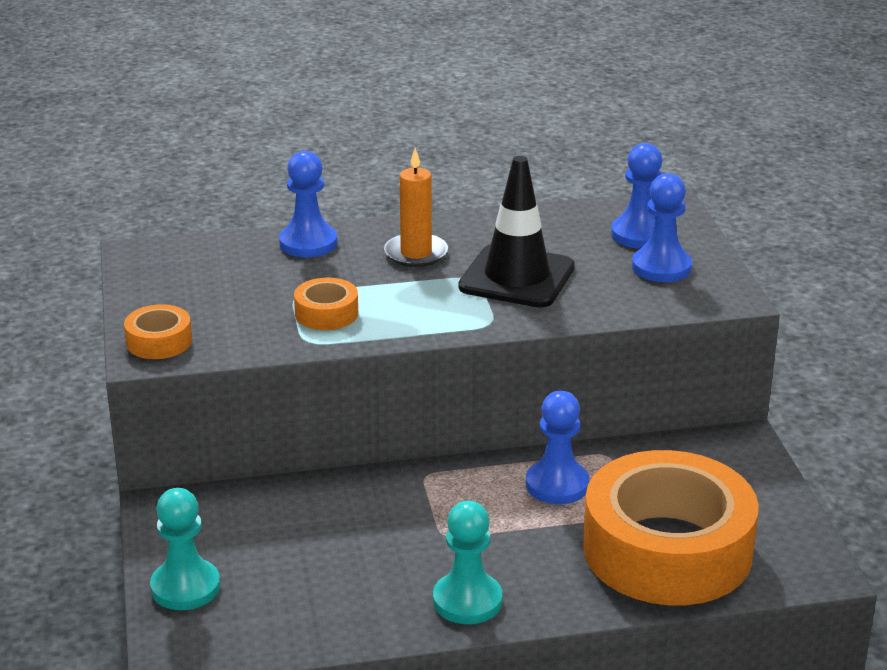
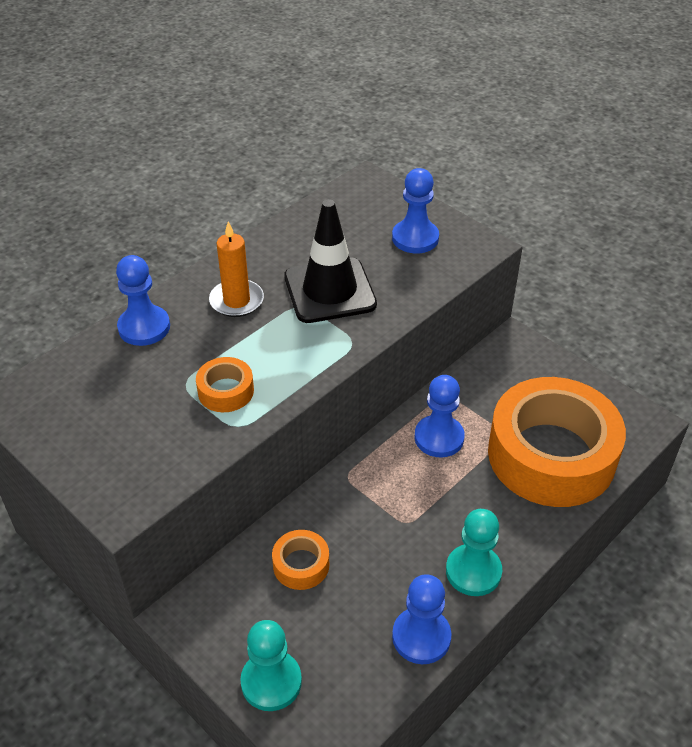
camera: 35 degrees left, 15 degrees up
(159, 341) = (118, 487): orange tape -> orange tape (301, 565)
(639, 234) = (373, 215): blue pawn -> blue pawn (421, 637)

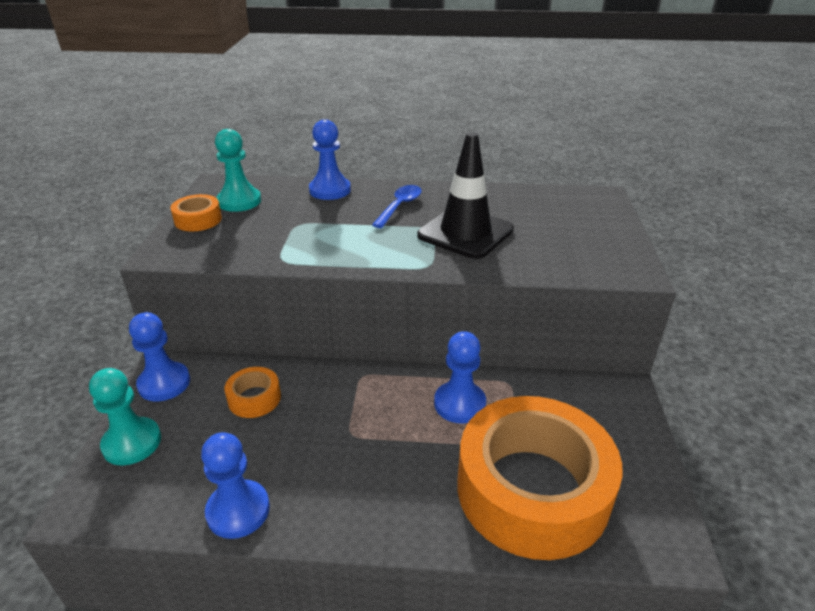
camera: 50 degrees right, 10 degrees down
(226, 391) = (310, 240): orange tape -> orange tape (198, 220)
(236, 301) = (400, 206): orange candle -> blue spoon
(415, 238) = (583, 240): blue pawn -> blue pawn (164, 383)
(473, 571) = (339, 507): turquoise pawn -> turquoise pawn (239, 201)

